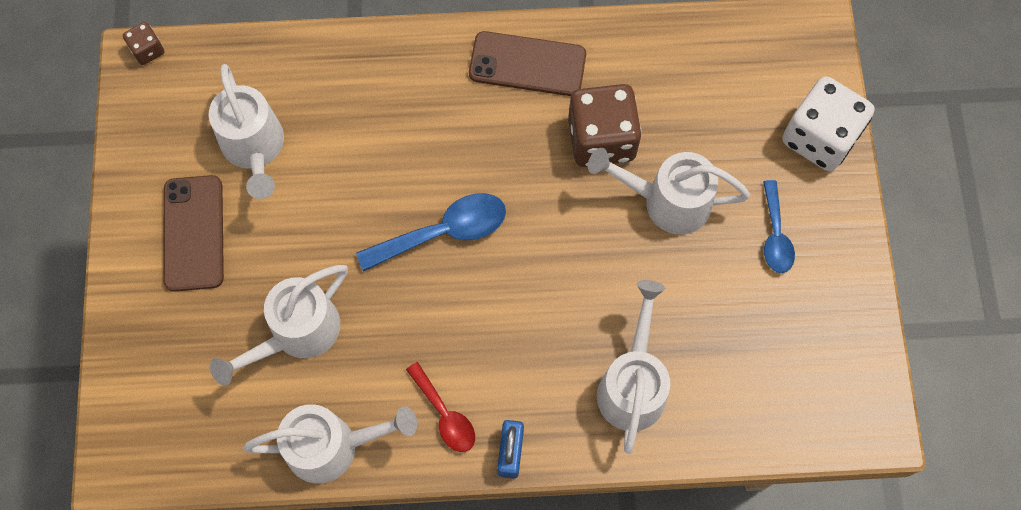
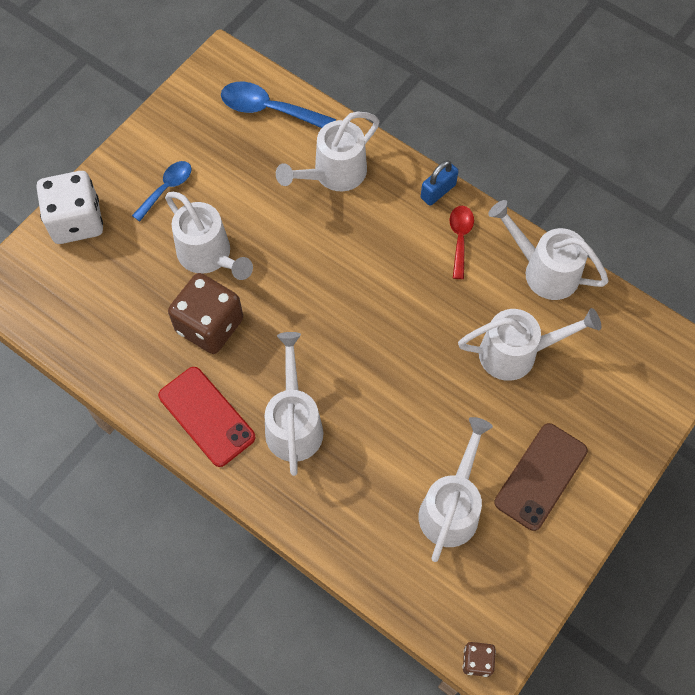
camera: 140 degrees left, 5 degrees down
(443, 232) = (368, 345): blue spoon -> blue spoon (269, 110)
(448, 115) = (294, 423): none -> white watering can
(527, 64) = (207, 416): brown phone -> red phone

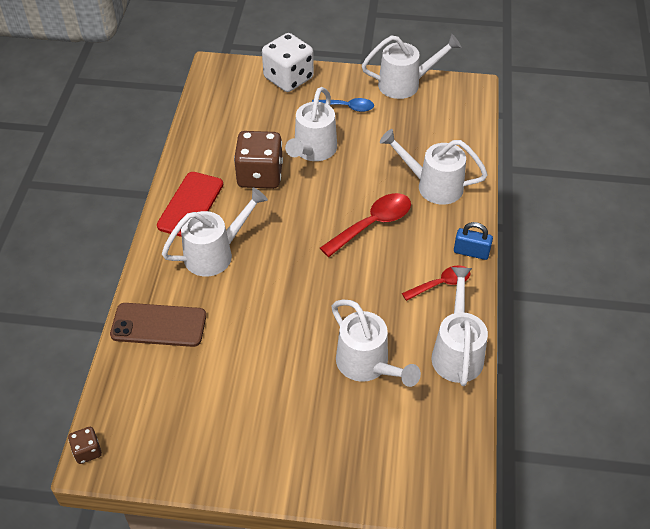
camera: 60 degrees right, 15 degrees down
(269, 110) = (455, 128): blue spoon -> none
(349, 256) = (372, 224): none -> red spoon
(452, 507) = (206, 379): white watering can -> white watering can (405, 84)
(541, 476) = (268, 429): brown phone -> brown phone (158, 325)

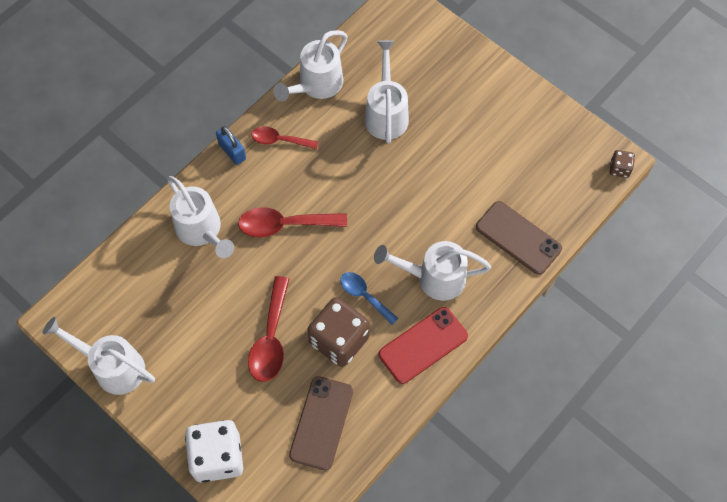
camera: 145 degrees left, 15 degrees up
(233, 126) = (321, 423): none -> brown phone
(312, 151) = (271, 338): white watering can -> red spoon
(347, 107) = (194, 373): blue spoon -> blue spoon (364, 296)

